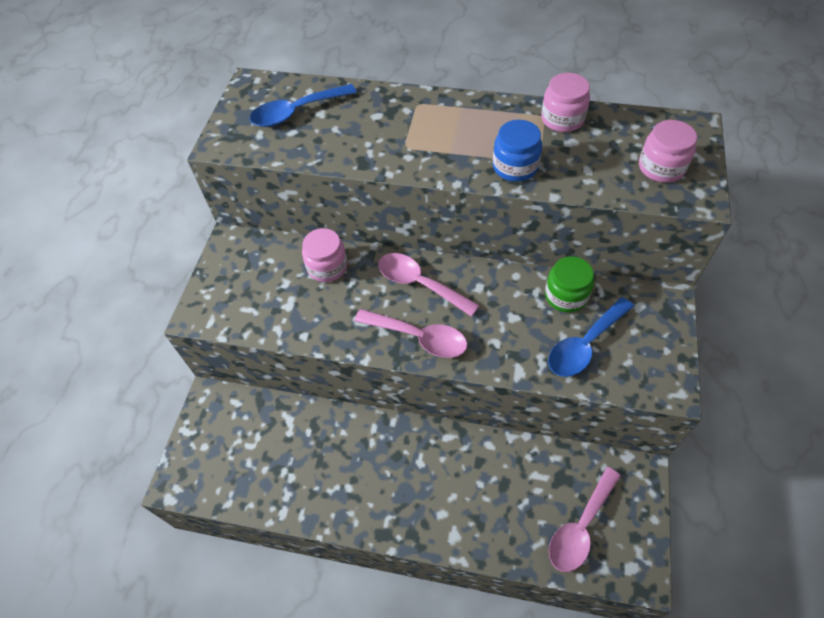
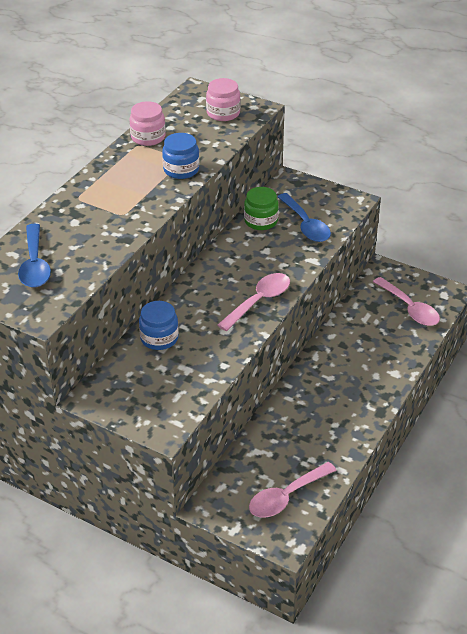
camera: 75 degrees left, 15 degrees down
(327, 267) = (159, 338): pink jar -> blue jar
(419, 284) = (208, 289): pink spoon -> pink spoon (286, 497)

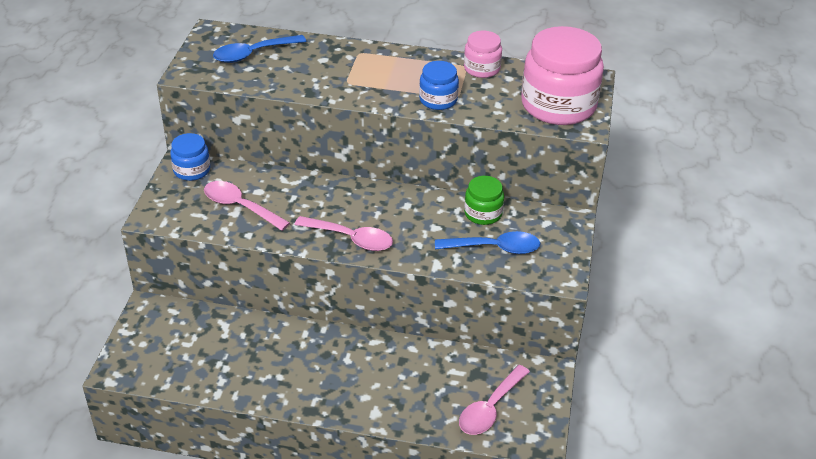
camera: 70 degrees right, 0 degrees up
(159, 338) = (271, 186): blue jar -> blue jar (192, 170)
(223, 113) = (558, 105): pink jar -> pink jar, size x1.98
(286, 497) = (171, 359): pink spoon -> pink spoon (240, 206)
(306, 225) = (495, 248): blue spoon -> blue spoon turned 135 degrees counterclockwise

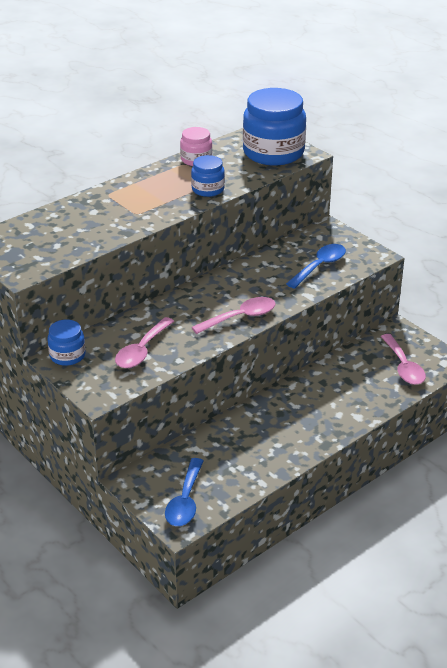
camera: 50 degrees left, 5 degrees down
(240, 206) = (142, 350): pink spoon -> pink spoon turned 45 degrees counterclockwise
(253, 54) = (41, 236): blue spoon -> blue spoon (185, 501)
(483, 213) = (281, 255): green jar -> none
(558, 105) = (273, 152): pink jar -> blue jar

